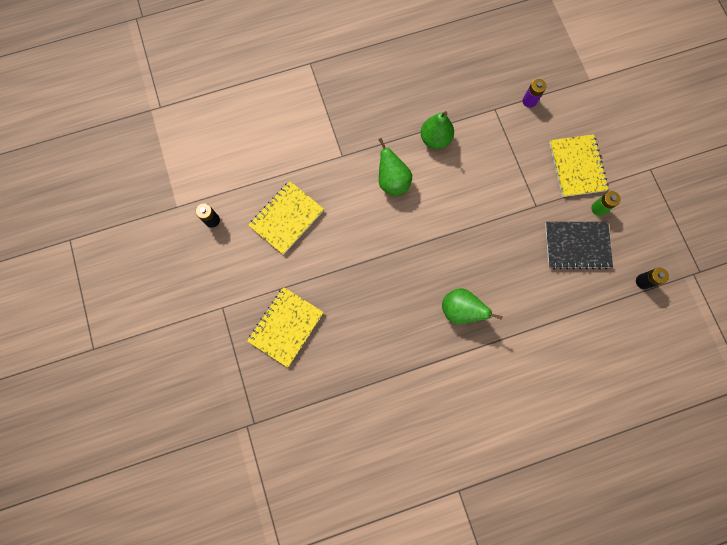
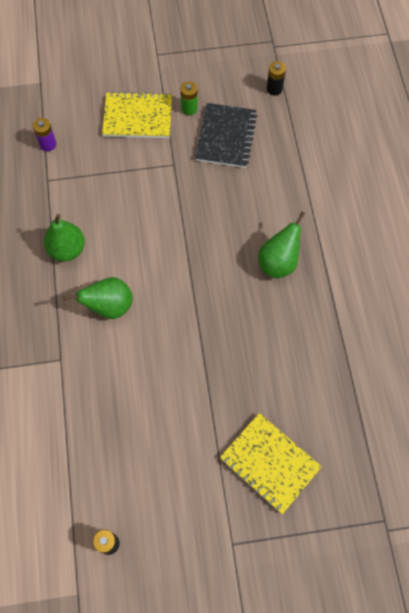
camera: 80 degrees left, 10 degrees down
(286, 218) = (128, 442): yellow notebook -> none

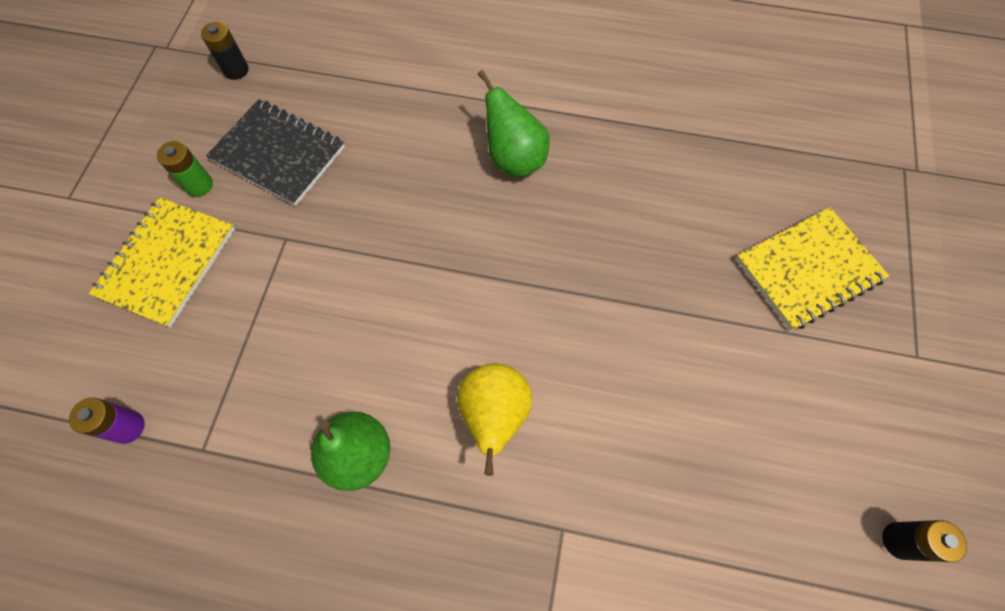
camera: 70 degrees left, 0 degrees up
(109, 306) = (494, 415): green pear -> yellow pear

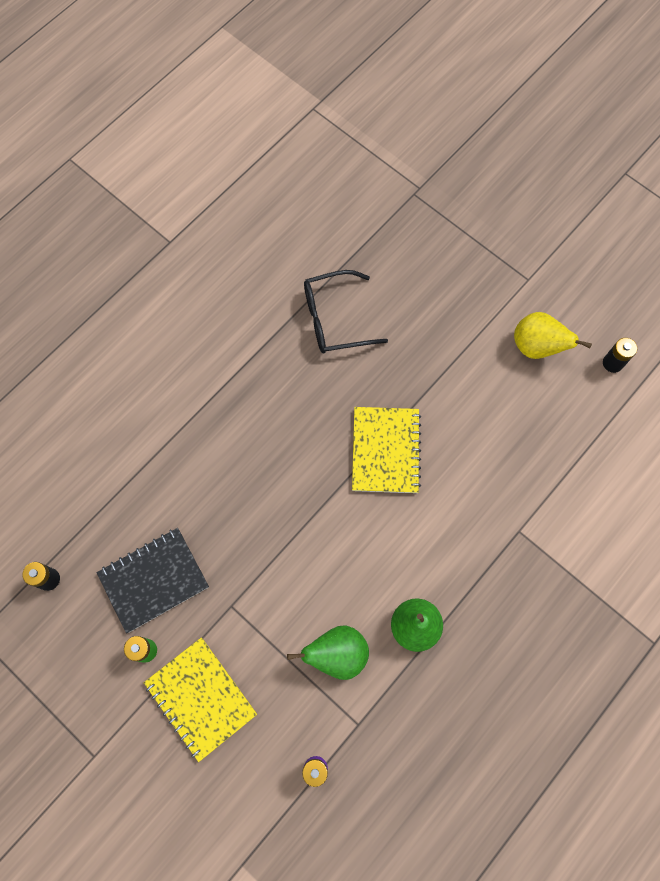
camera: 60 degrees left, 5 degrees up
(494, 415) = (434, 532): yellow pear -> yellow pear (536, 347)
(514, 159) = (261, 419): green pear -> green pear (337, 654)
(683, 168) = (334, 319): none -> black glasses
(808, 270) = (446, 297): yellow notebook -> yellow notebook (386, 451)

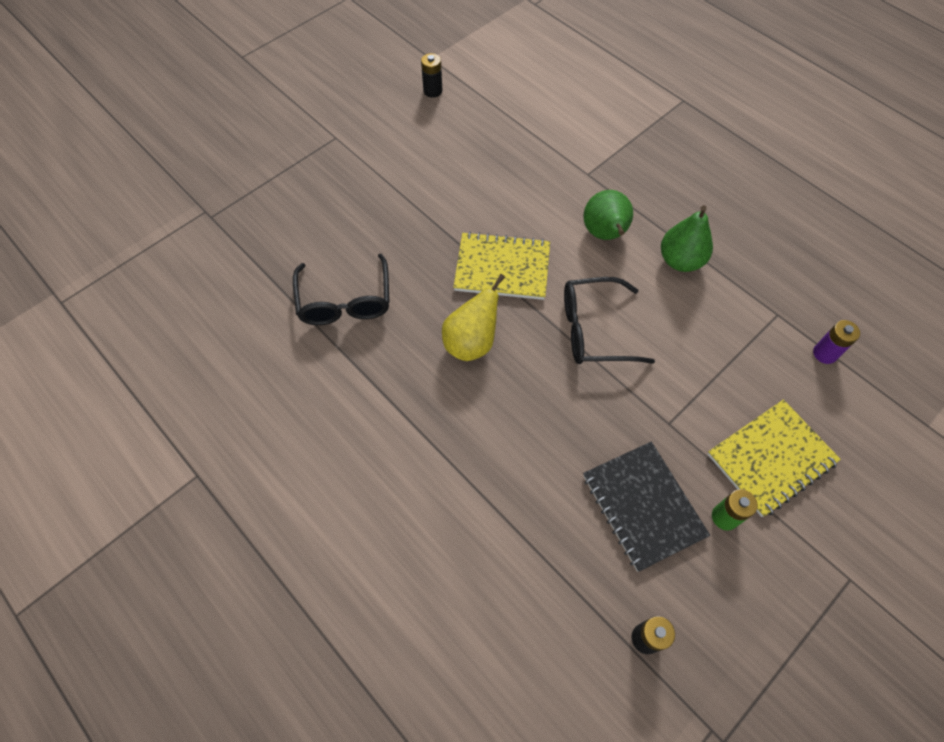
camera: 85 degrees left, 10 degrees down
(323, 539) = (594, 330): none -> black glasses
(337, 654) = (712, 327): green pear -> green pear (604, 234)
(536, 347) = (408, 140): yellow pear -> yellow pear (471, 342)

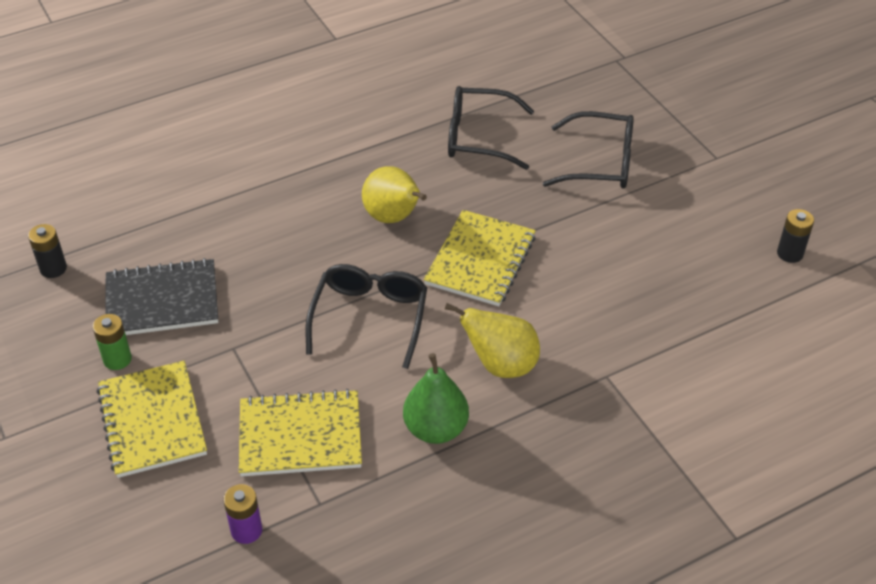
camera: 105 degrees right, 15 degrees down
(360, 208) = (600, 163): none -> black glasses
(604, 234) = (500, 365): green pear -> yellow pear
(729, 344) = (300, 435): none -> yellow notebook

